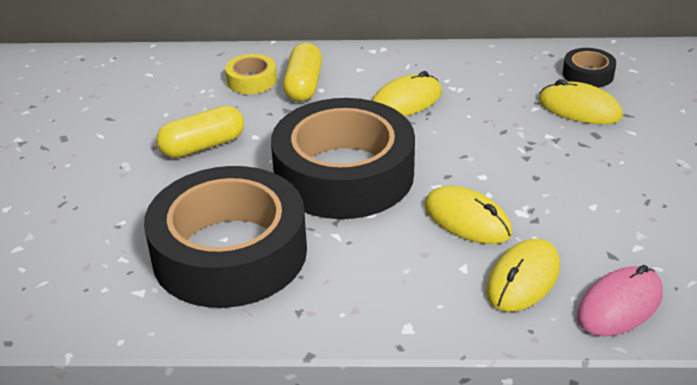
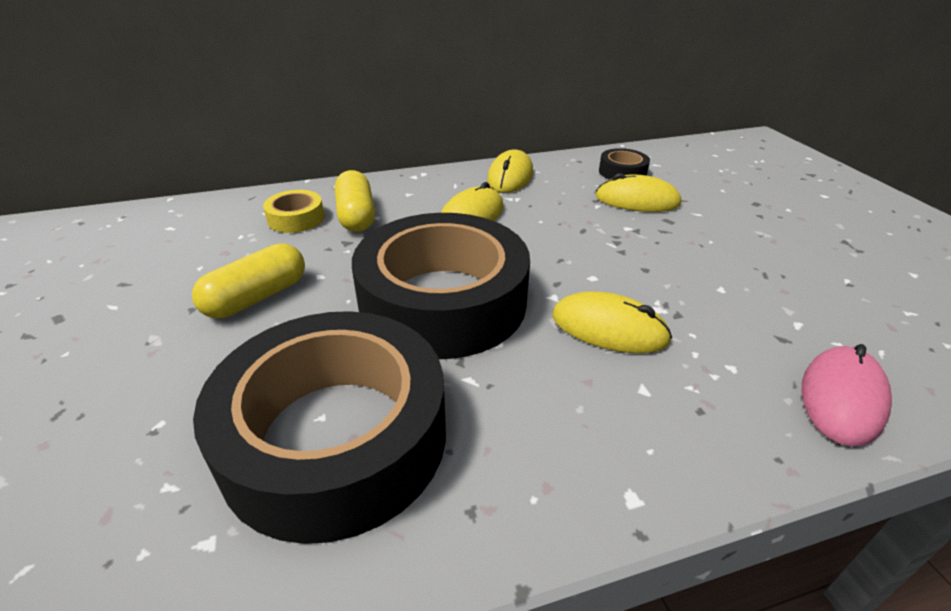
camera: 20 degrees left, 0 degrees up
(523, 279) = (718, 389): yellow mouse -> yellow mouse (510, 176)

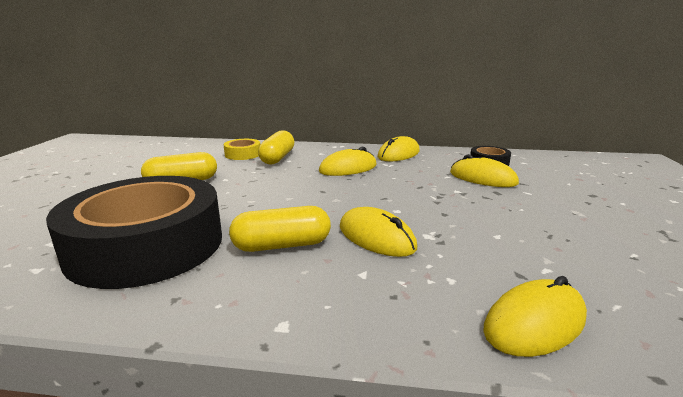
camera: 25 degrees right, 15 degrees down
(443, 301) = (280, 202): black tape -> none
(516, 376) = (282, 245): none -> yellow capsule
(842, 398) = (534, 323): pink mouse -> yellow mouse

